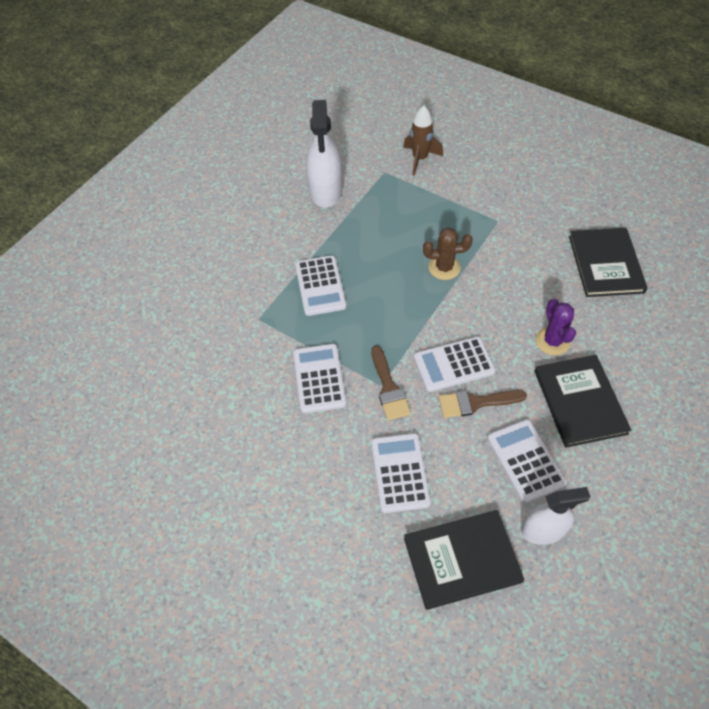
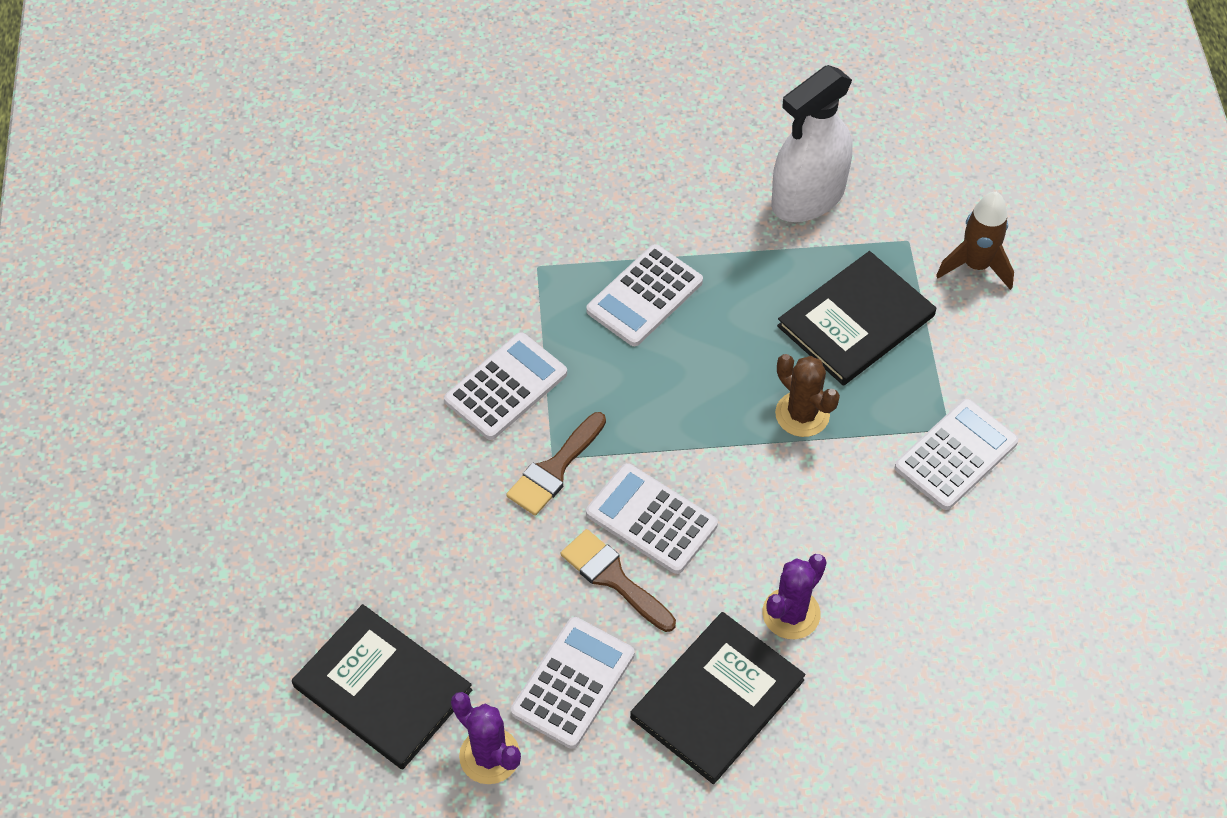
camera: 50 degrees right, 0 degrees up
(400, 473) = (445, 554): white calculator -> white calculator (956, 455)
(543, 530) = (489, 756): white spray bottle -> purple cactus
(605, 264) = (994, 608): black book -> black book (856, 321)

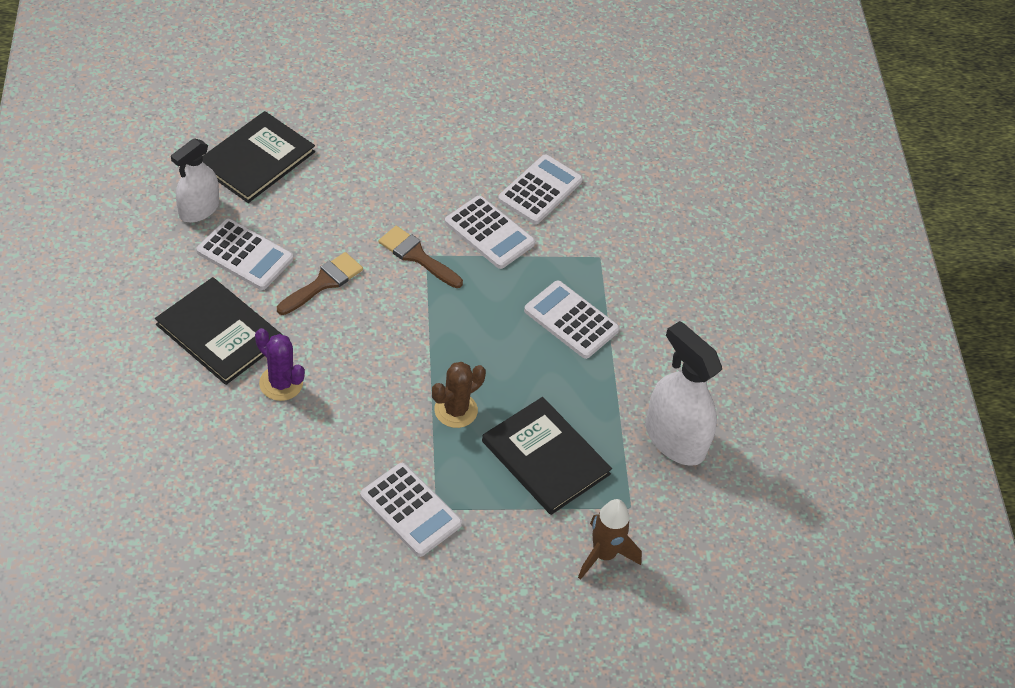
camera: 85 degrees right, 5 degrees down
(489, 756) = (199, 209): purple cactus -> white spray bottle
(651, 519) = (369, 308): white calculator -> white calculator (540, 190)

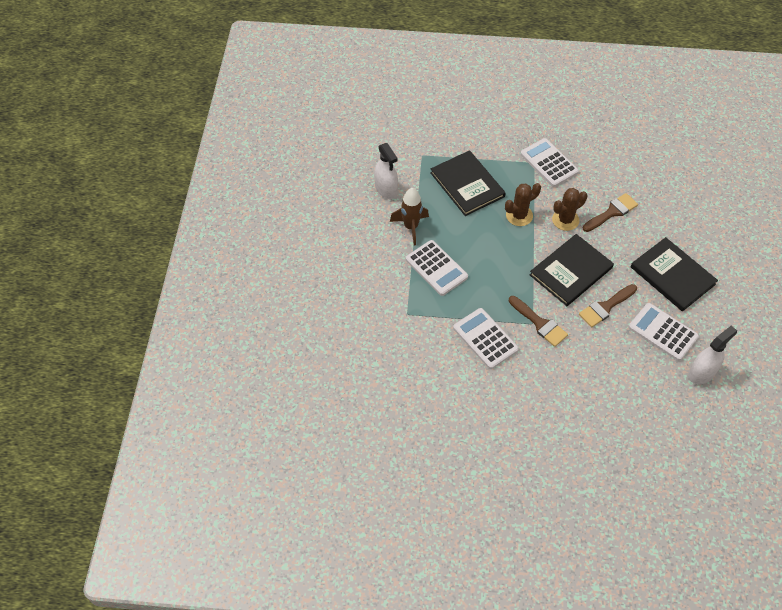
camera: 165 degrees left, 5 degrees up
(256, 159) = (664, 417): black book -> black book (571, 271)
(281, 383) = (629, 240): purple cactus -> none
(305, 427) = (612, 212): none -> brown brush
(381, 408) = (565, 220): none -> brown cactus
(540, 190) = (442, 373): white calculator -> none
(604, 554) = (442, 133): brown rocket -> brown rocket (411, 227)
(675, 439) = (386, 189): white spray bottle -> white spray bottle, size x0.67

